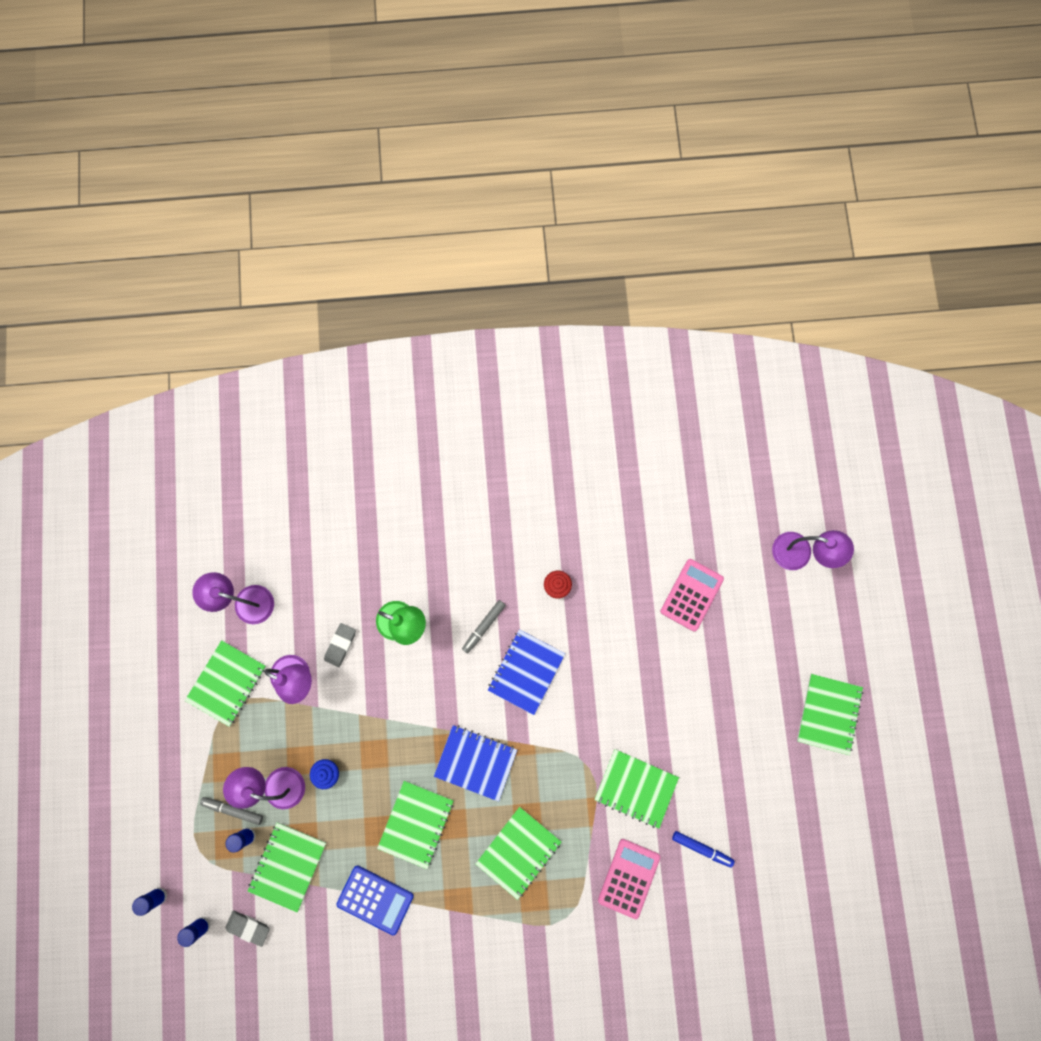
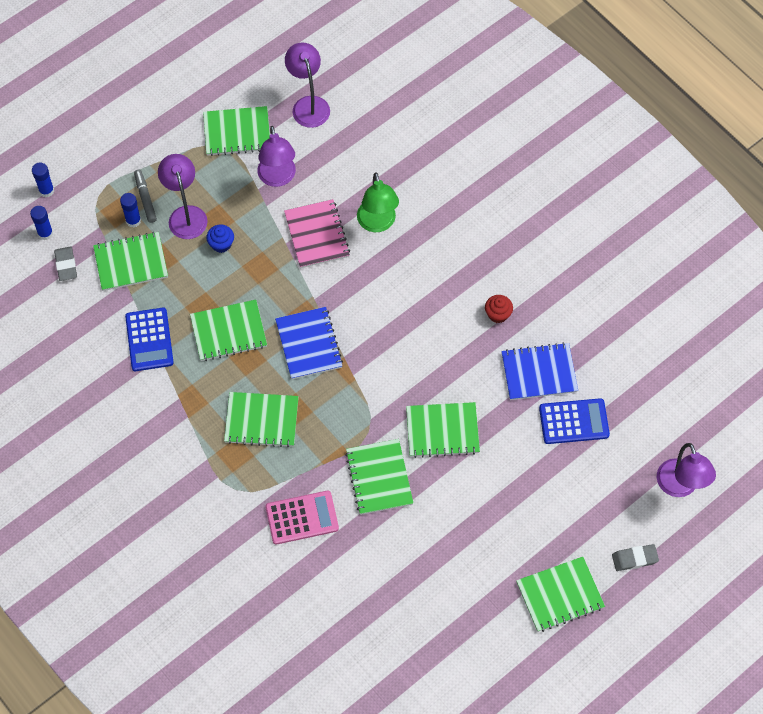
camera: 55 degrees right, 15 degrees down
(340, 645) = (326, 190): grey eraser -> grey eraser (634, 559)
(378, 683) = (316, 235): none -> pink notebook
(483, 626) = (421, 281): grey marker -> none
(526, 672) = (409, 335): blue notebook -> blue notebook (539, 373)
(629, 706) = (442, 430): none -> green notebook
(691, 595) = (574, 422): pink calculator -> blue calculator
(702, 848) = (368, 560): blue marker -> none

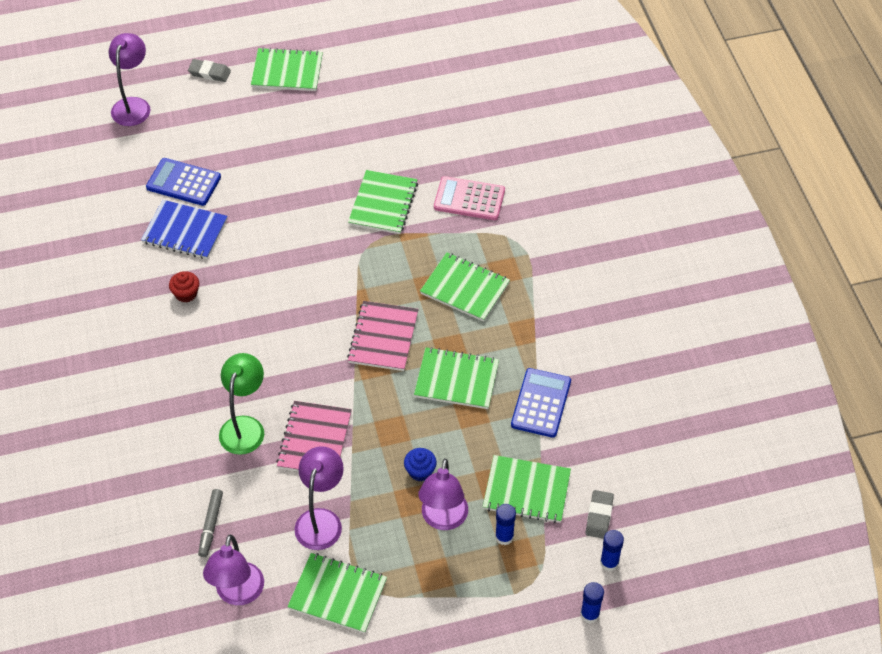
camera: 155 degrees left, 10 degrees down
(145, 198) = (479, 557): grey marker -> grey marker (211, 525)
(308, 344) = (383, 337): blue notebook -> pink notebook
(442, 430) = (303, 218): green notebook -> none

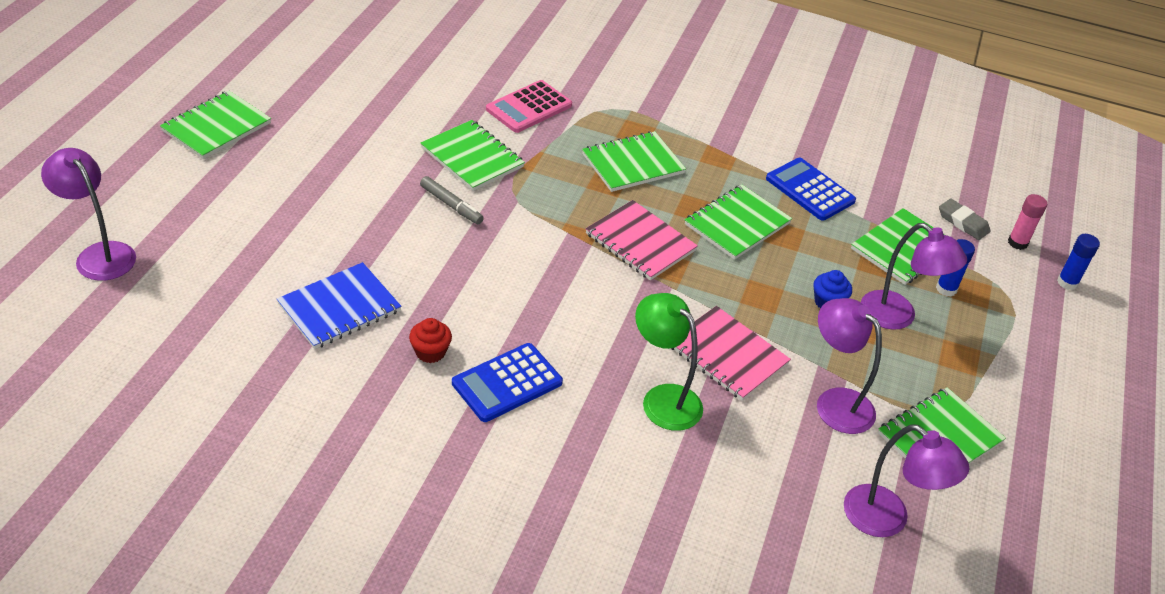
camera: 60 degrees left, 10 degrees down
(183, 182) = (268, 273): blue calculator -> blue calculator (507, 383)
(209, 73) = (138, 176): grey eraser -> none
(211, 525) = (776, 496): grey marker -> grey marker (451, 205)
(609, 562) = (1017, 243): blue glue stick -> pink glue stick

